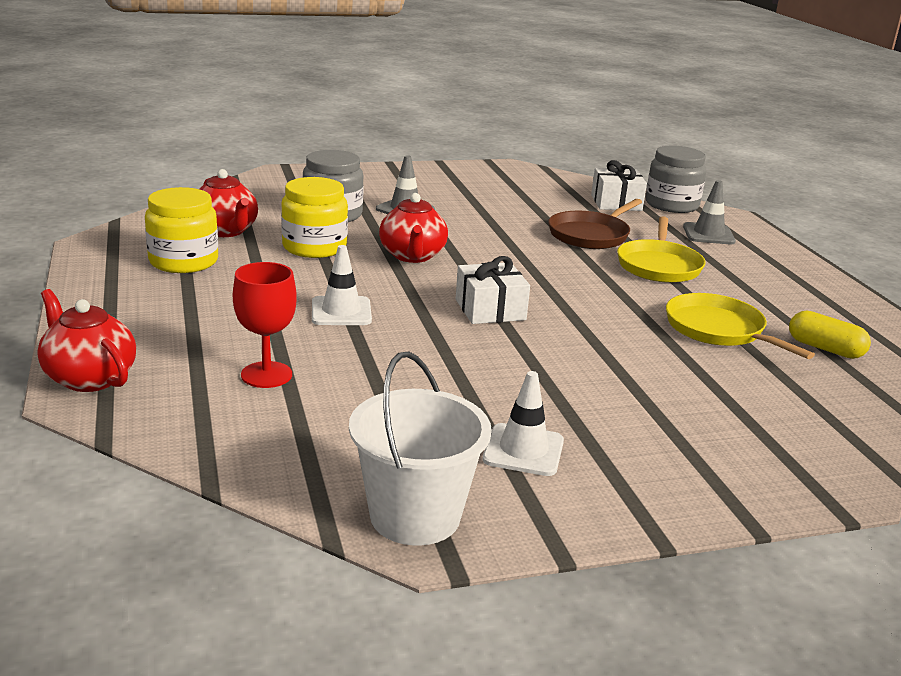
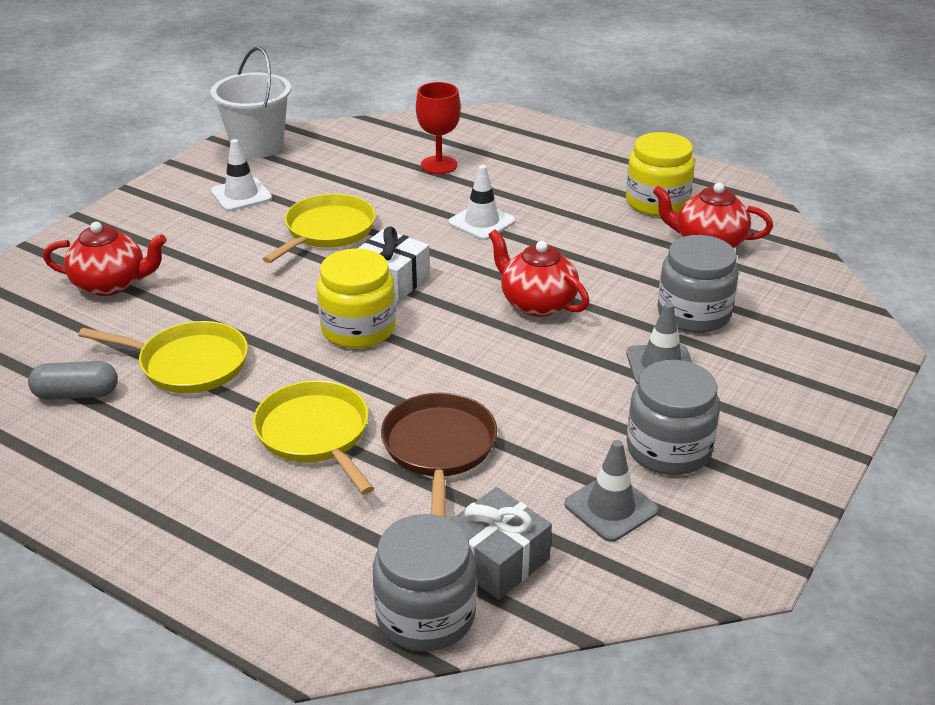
camera: 140 degrees right, 10 degrees up
(89, 378) = (514, 123): red teapot -> red teapot (111, 284)
(314, 247) = (618, 266): yellow jar -> yellow jar (358, 329)
(470, 193) = (668, 449): none -> grey jar
(484, 368) = (327, 230): none -> yellow pan
(616, 203) = (497, 559): white gift -> grey gift
(708, 234) = (313, 553): grey traffic cone -> grey traffic cone (611, 507)
(825, 349) = (76, 394): yellow capsule -> grey capsule

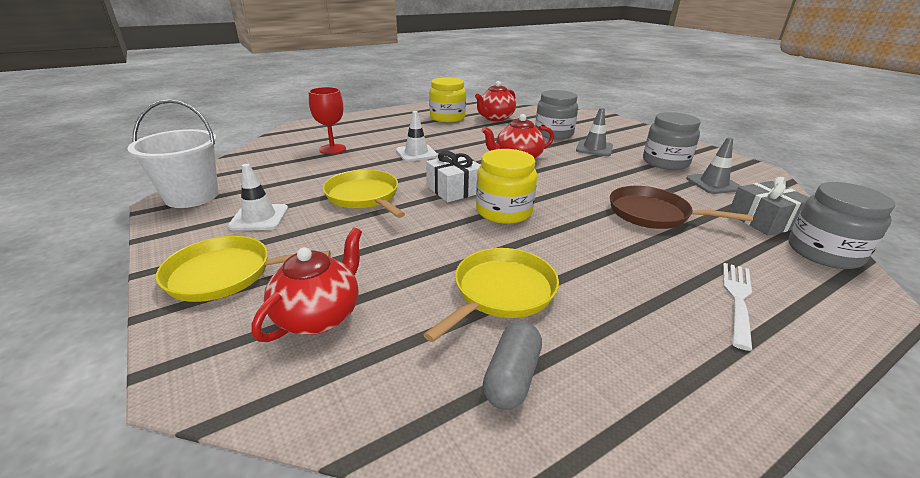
camera: 65 degrees left, 5 degrees down
(254, 524) = (738, 300): none -> white fork
(315, 434) = (626, 252): yellow pan -> yellow pan (225, 274)

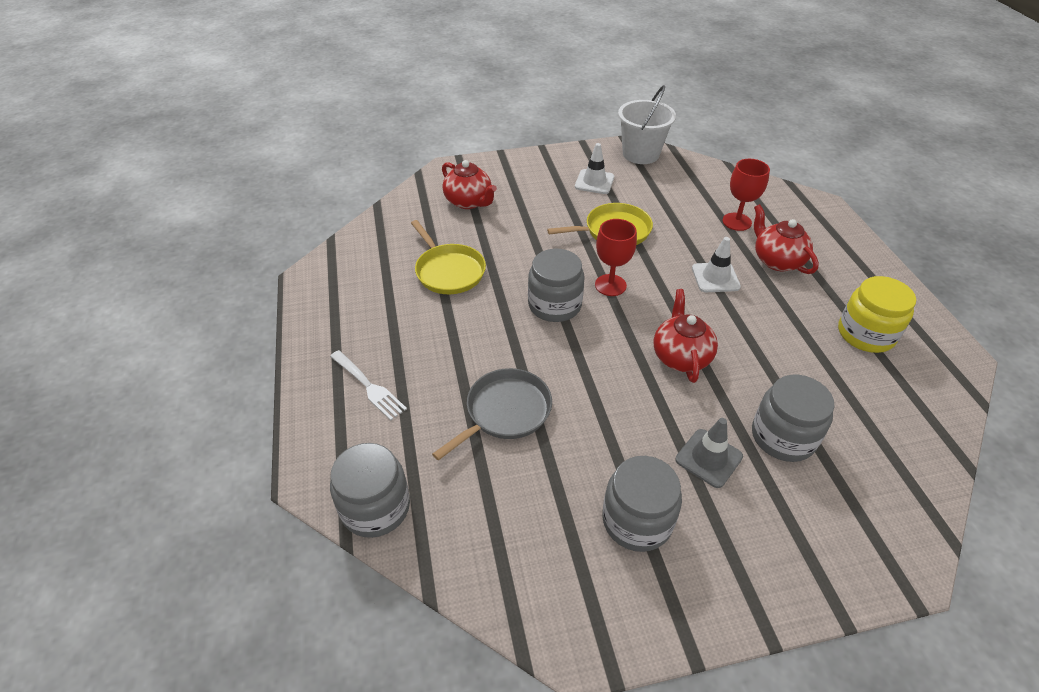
camera: 110 degrees right, 15 degrees up
(225, 274) = (526, 172): yellow pan -> none
(454, 189) = (610, 285): white gift -> red goblet
(495, 118) = (867, 390): red teapot -> red teapot (777, 260)
(504, 211) = (554, 305): yellow jar -> grey jar
(512, 377) = (384, 256): grey capsule -> none
(652, 214) = (505, 412): brown pan -> grey pan
(713, 184) = (550, 529): grey traffic cone -> none
(763, 220) = (448, 506): grey gift -> none

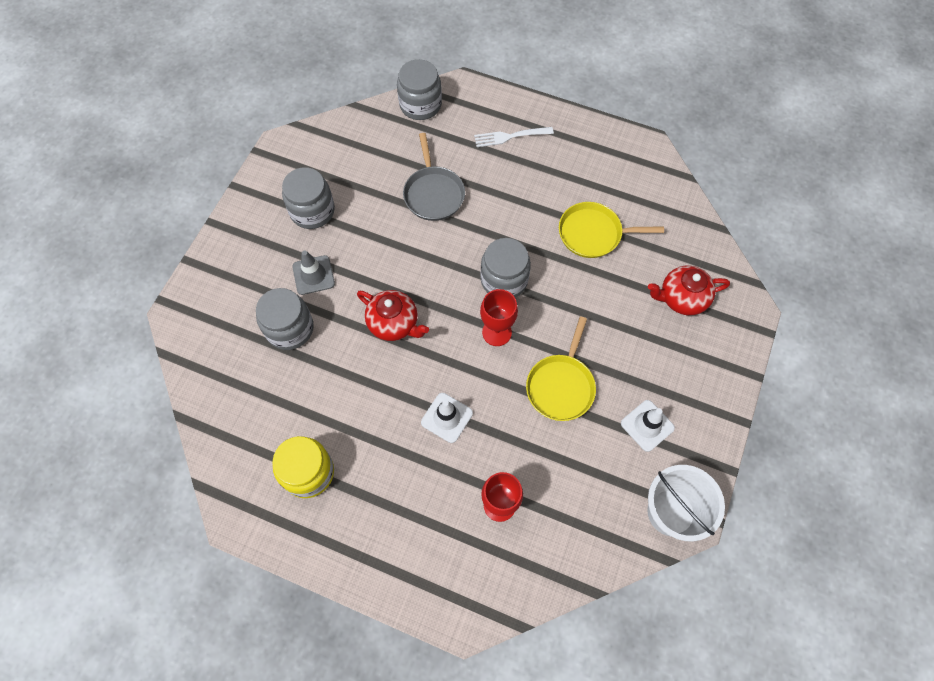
camera: 125 degrees right, 20 degrees up
(777, 260) = (428, 488): red teapot -> none

